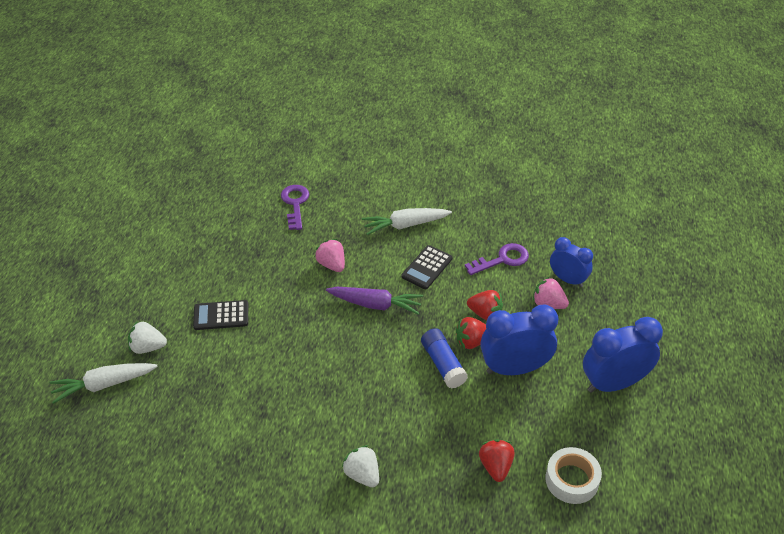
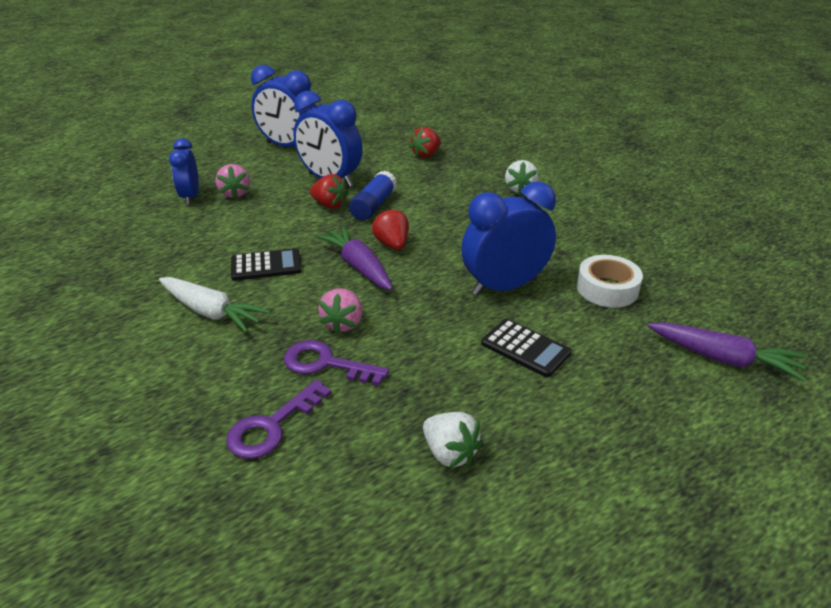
camera: 135 degrees left, 10 degrees down
(104, 385) = (724, 359): white carrot -> purple carrot
(148, 347) = (644, 367): white strawberry -> white strawberry (450, 453)
(272, 352) = (504, 287): none -> blue clock
(485, 314) = (288, 213): red strawberry -> red strawberry (392, 244)
(502, 260) = (200, 234): purple key -> purple key (326, 364)
(571, 480) = (392, 133): white tape -> white tape (607, 289)

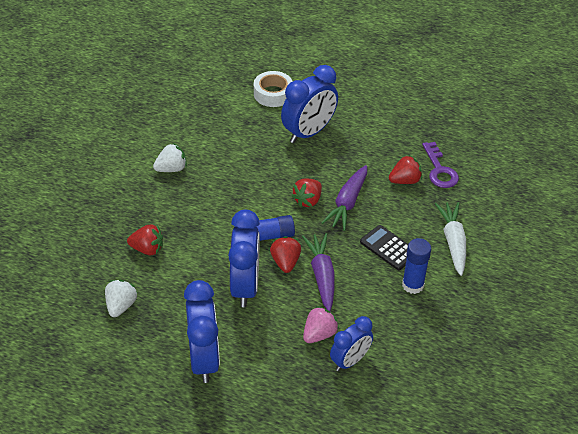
camera: 125 degrees left, 10 degrees up
(204, 259) = (412, 285): none -> blue glue stick
(272, 426) = (493, 165): purple key -> none
(343, 323) = (405, 181): pink strawberry -> red strawberry
(450, 453) = (447, 106): white strawberry -> white strawberry (121, 306)
(504, 287) = (308, 133): blue clock -> blue clock turned 75 degrees counterclockwise
(525, 348) = (356, 107): black calculator -> none
(724, 359) = (301, 45): purple carrot -> purple carrot (322, 275)

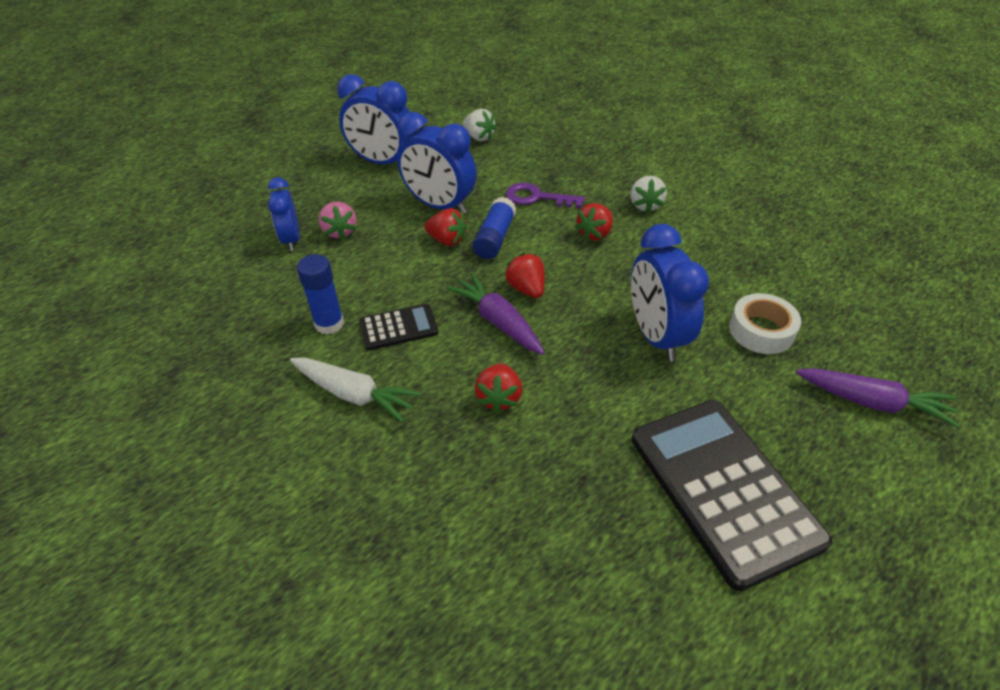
camera: 120 degrees right, 0 degrees up
(147, 249) = (535, 164): red strawberry -> red strawberry (594, 234)
(322, 275) = (407, 259): purple carrot -> purple carrot (872, 402)
(394, 90) = (723, 489): none -> black calculator
(439, 170) = (493, 451): purple key -> purple key (537, 197)

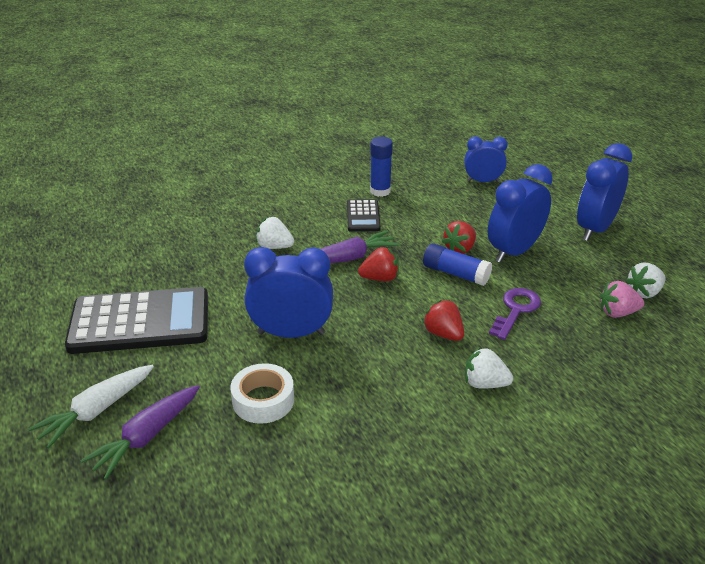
camera: 105 degrees right, 10 degrees down
(340, 231) = (487, 201): pink strawberry -> pink strawberry (617, 313)
(355, 394) = (310, 196): white carrot -> white carrot (96, 411)
(499, 398) = (274, 247): red strawberry -> white strawberry

